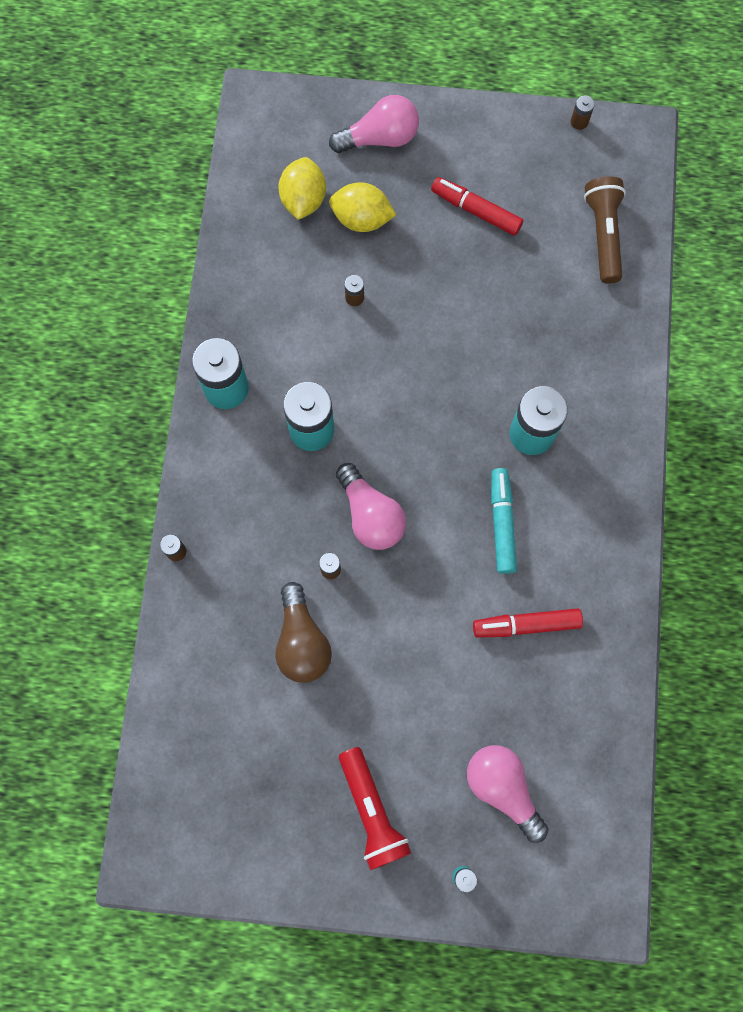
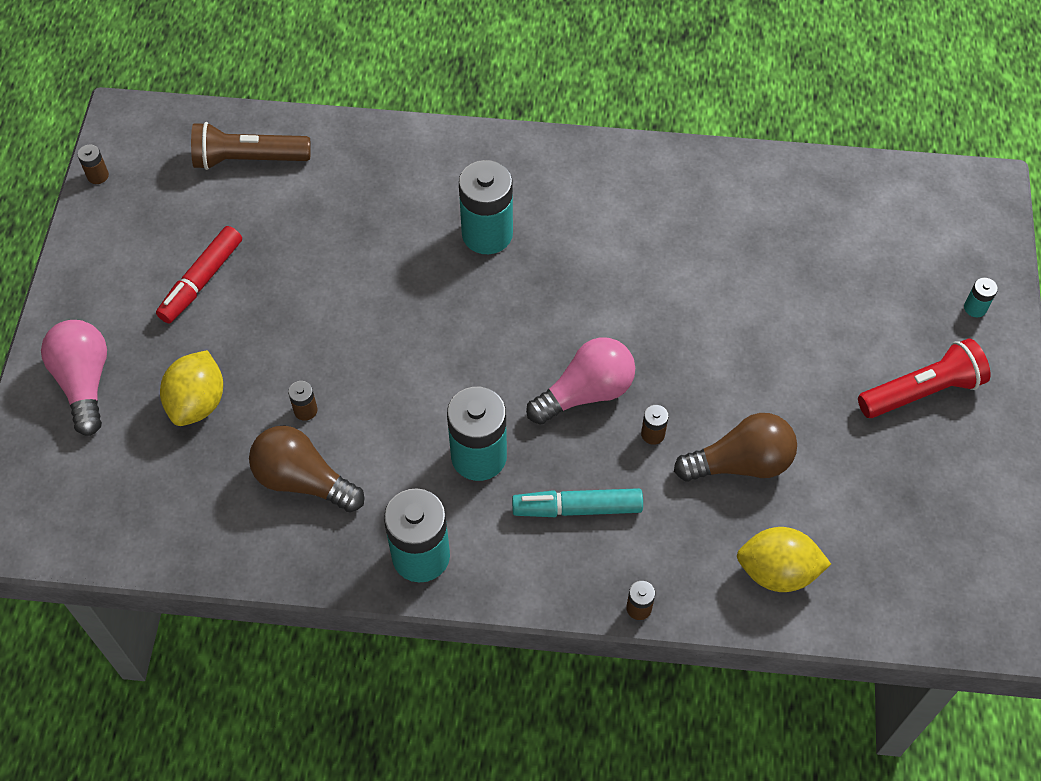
camera: 90 degrees left, 15 degrees down
(292, 300) = (303, 480): none -> brown light bulb
(303, 200) = (161, 470): yellow lemon -> yellow lemon (777, 571)
(502, 523) = (592, 264): turquoise marker -> turquoise marker (577, 508)
(503, 788) = (879, 270): pink light bulb -> none
(526, 625) = (704, 245): red marker -> none

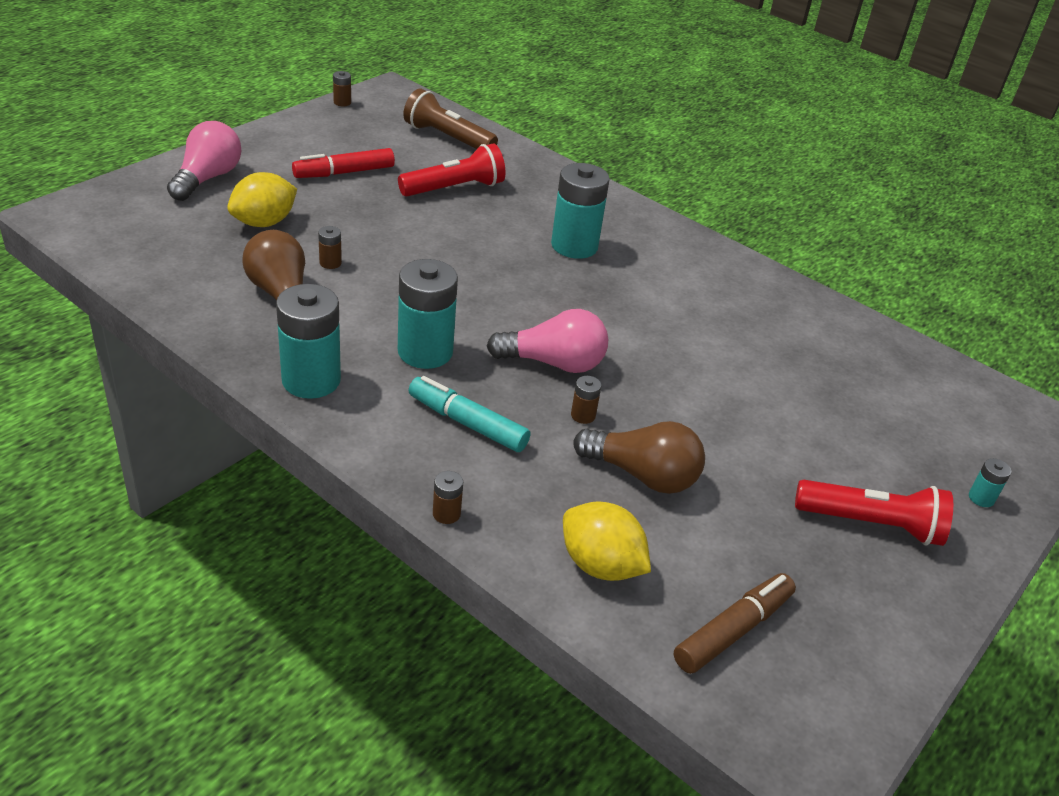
camera: 30 degrees right, 20 degrees down
(320, 230) = (455, 188): none -> red flashlight
(900, 561) = (732, 631): none -> brown marker

